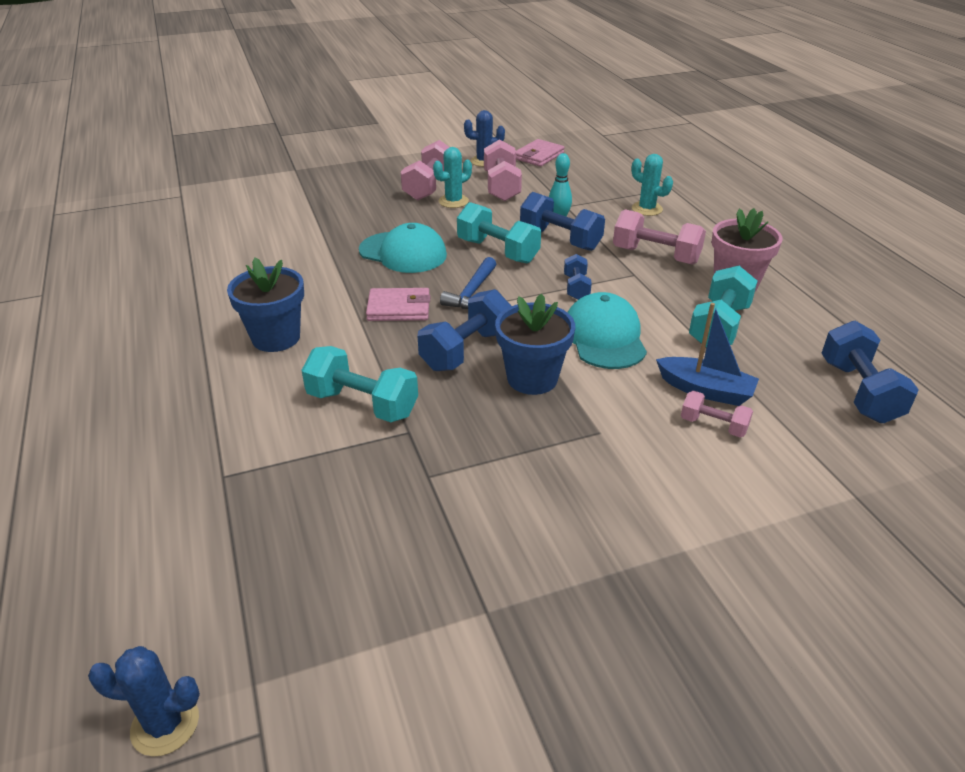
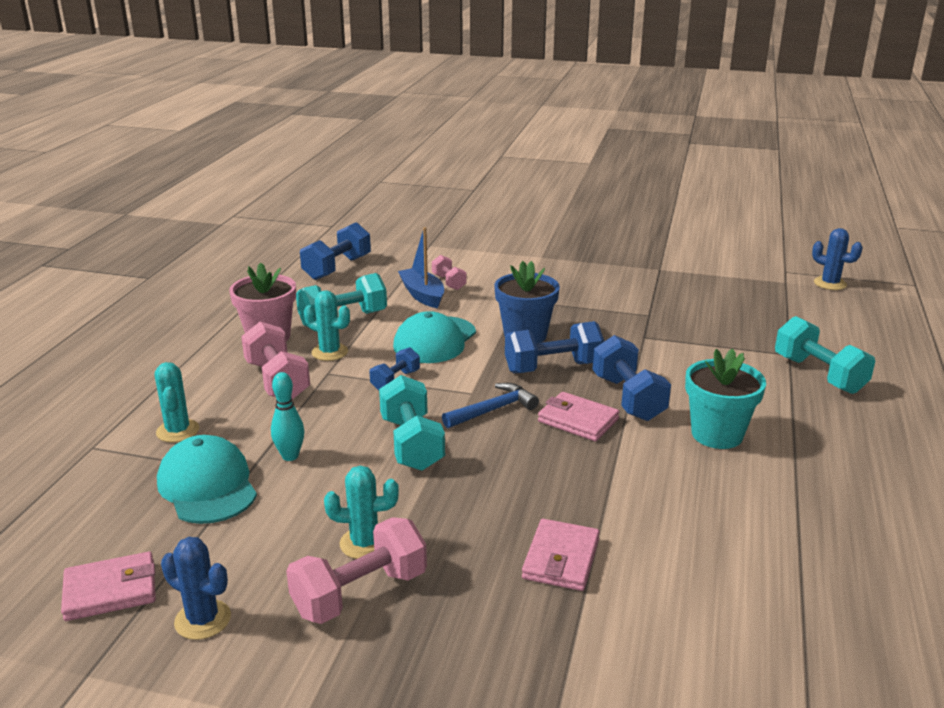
camera: 145 degrees left, 10 degrees down
(276, 338) = (717, 434): blue flower pot -> turquoise flower pot
(341, 228) = (561, 559): none -> pink wallet
(362, 404) = (666, 361): turquoise dumbbell -> turquoise dumbbell (819, 374)
(403, 253) = (515, 483): turquoise cap -> turquoise cap (207, 486)
(501, 187) = (266, 543): pink dumbbell -> none
(560, 239) = (329, 432): blue dumbbell -> blue dumbbell (628, 398)
(665, 290) = (329, 352): none -> turquoise cactus

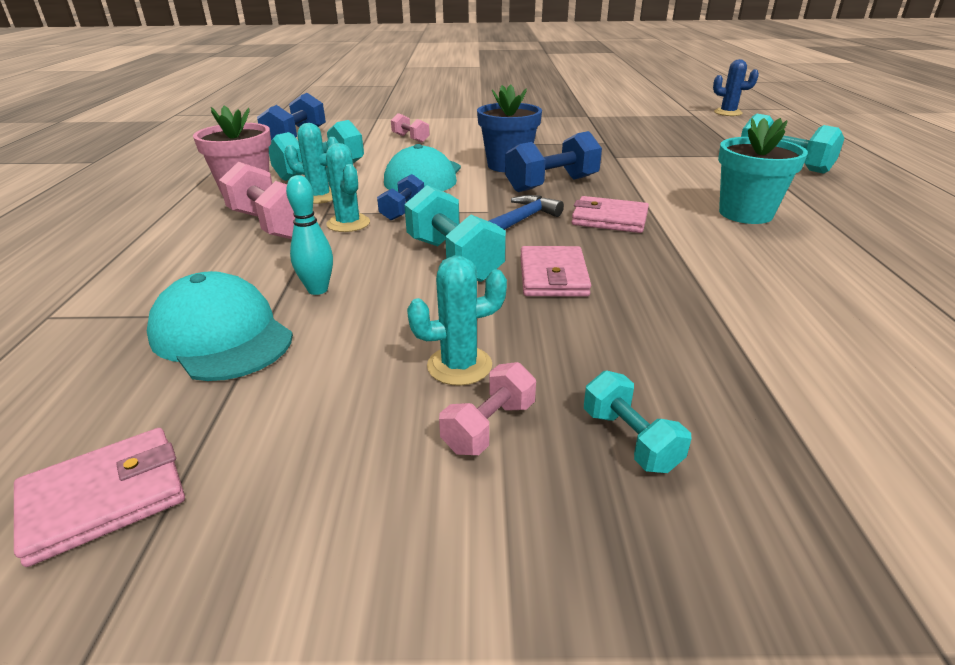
camera: 15 degrees left, 5 degrees up
(178, 431) = (163, 284): turquoise cactus -> turquoise cactus (348, 223)
(203, 620) = (273, 512): blue cactus -> none
(360, 593) = (489, 427): pink dumbbell -> pink dumbbell, size x0.57
(422, 295) = (391, 148): blue boat -> none
(450, 622) = (630, 440): none -> turquoise dumbbell
(561, 559) = (700, 342): pink wallet -> pink wallet (553, 276)
(628, 398) = (640, 197): blue dumbbell -> none

